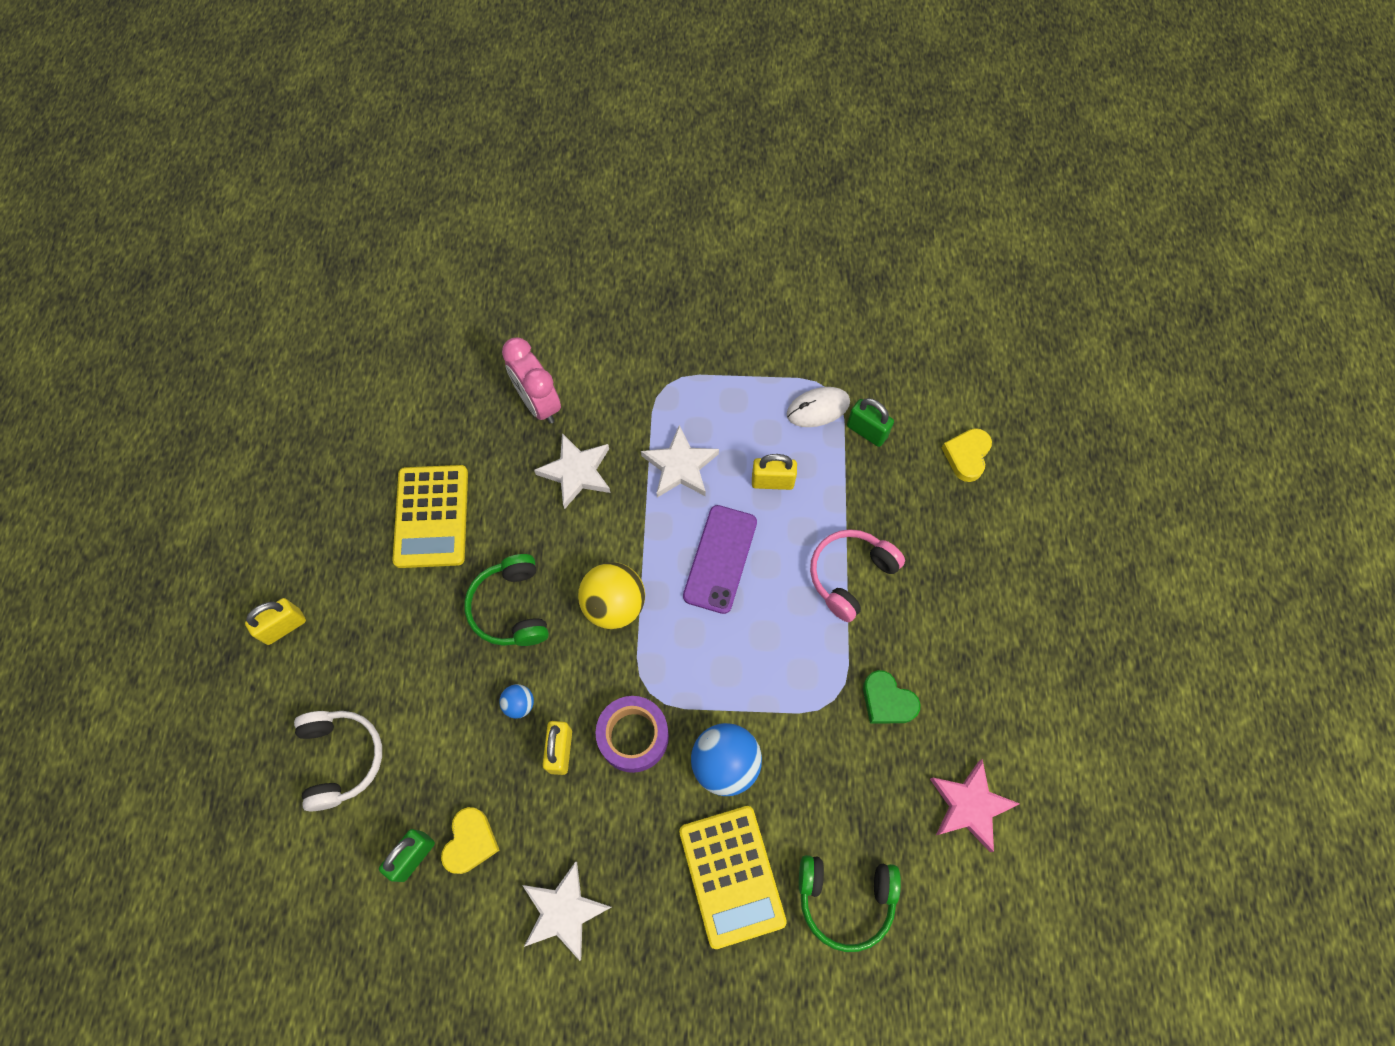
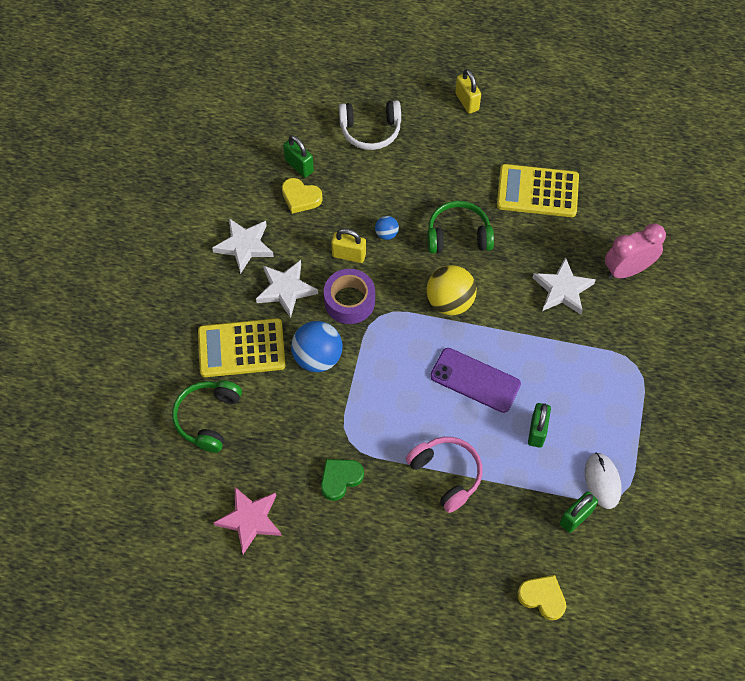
camera: 100 degrees right, 5 degrees down
(680, 466) = (559, 364): white star -> white star (286, 289)
(772, 481) = (537, 431): yellow padlock -> green padlock

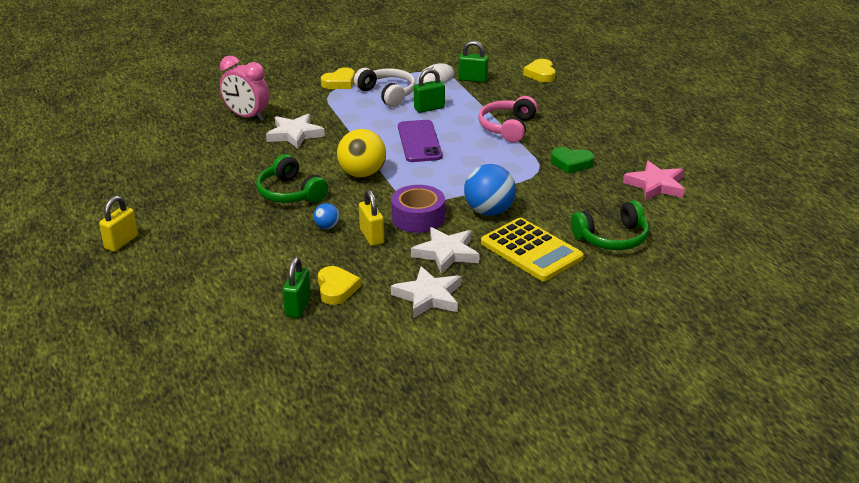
camera: 125 degrees left, 30 degrees down
(370, 130) = (209, 282): white headphones -> white headphones (387, 94)
(537, 191) = (203, 173): yellow calculator -> none
(653, 386) = (339, 82): none -> yellow heart

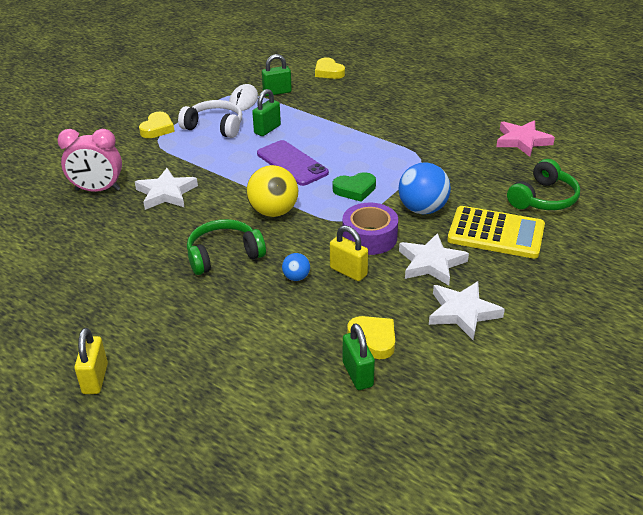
camera: 30 degrees left, 5 degrees up
(290, 193) = (224, 255): green headphones -> green headphones turned 135 degrees clockwise
(508, 127) = (353, 127): pink headphones -> none
(571, 163) = (439, 143): green heart -> green heart (355, 190)

